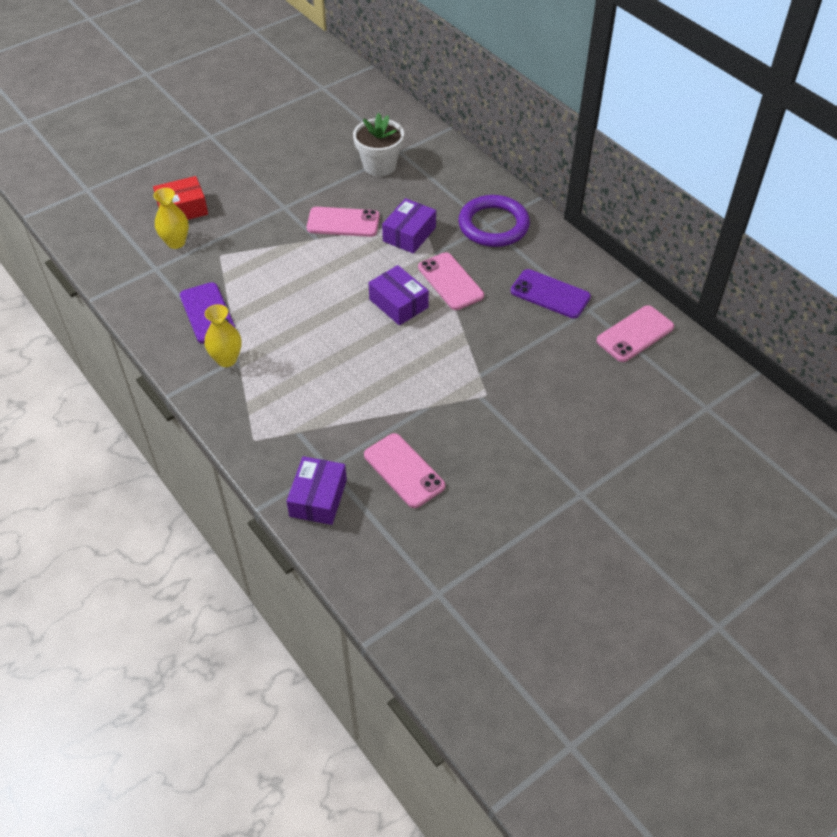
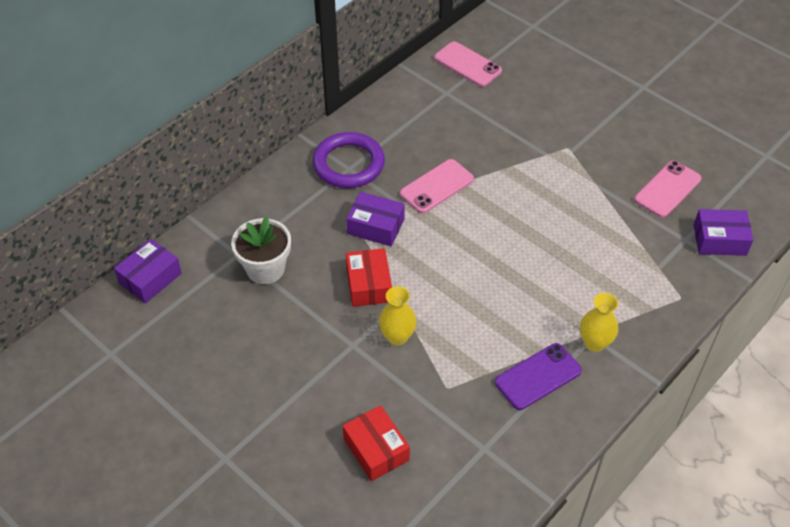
camera: 100 degrees left, 0 degrees up
(176, 242) = (436, 439): yellow vase -> yellow vase (397, 337)
(343, 222) = (369, 285): pink phone -> red box
(398, 303) = (477, 220): purple box -> purple box (150, 278)
(550, 294) = (435, 118): purple phone -> none

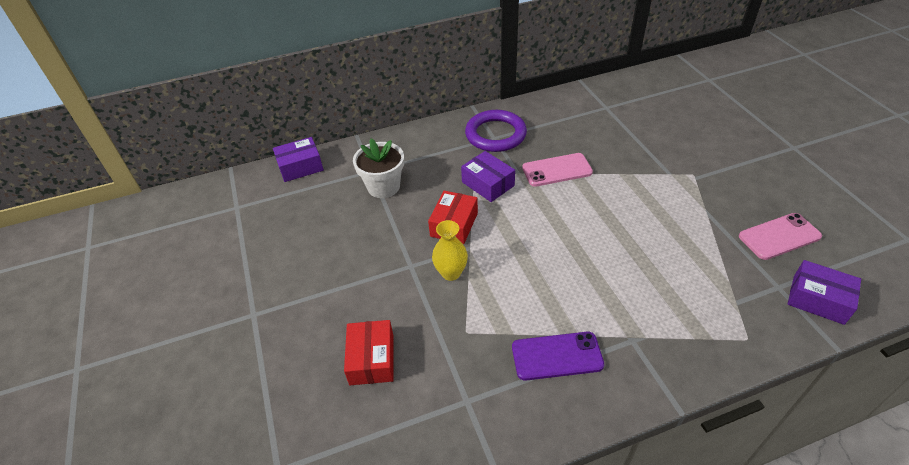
camera: 30 degrees right, 5 degrees down
(467, 64) = (635, 93): pink phone -> none
(594, 343) = (631, 347): yellow vase -> none

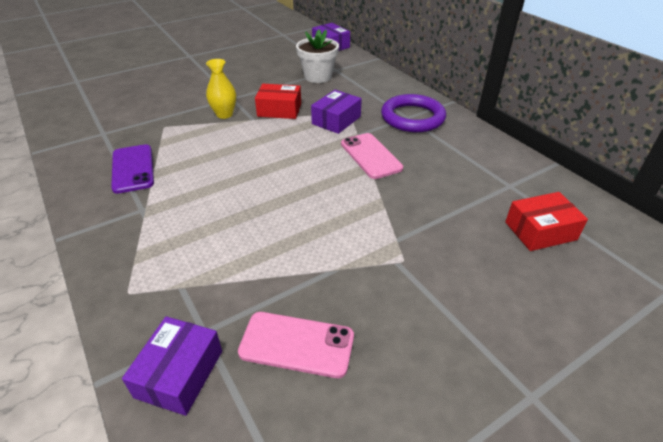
camera: 75 degrees right, 5 degrees down
(372, 359) = (146, 96): red box -> red box (540, 231)
(779, 236) = (297, 344): pink phone -> pink phone turned 45 degrees counterclockwise

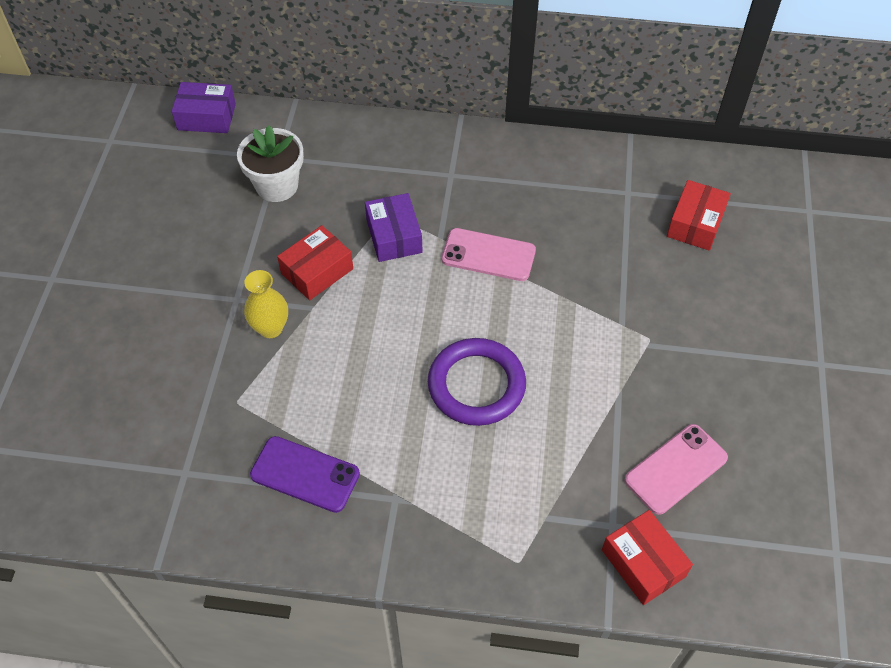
camera: 50 degrees left, 15 degrees up
(179, 373) = (643, 563): purple box -> red box
(412, 117) = (456, 171): purple ring -> purple ring (476, 385)

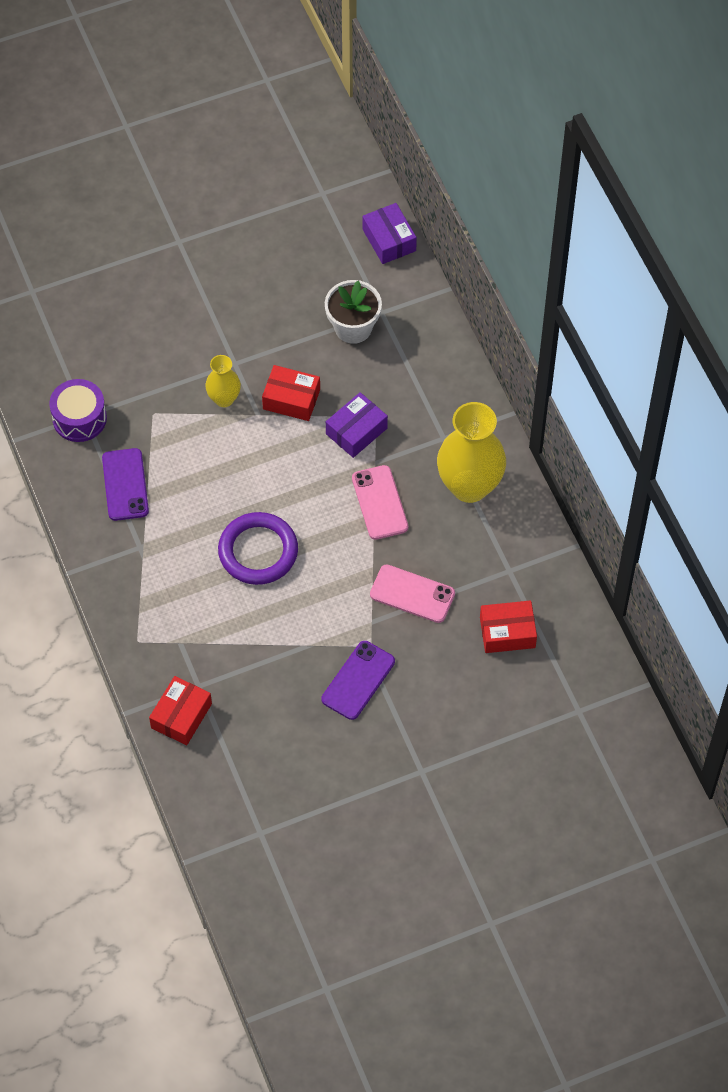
camera: 60 degrees right, 5 degrees up
(184, 479) = (79, 418): none -> purple drum
(517, 179) = (469, 486): none -> yellow vase
(676, 469) = (267, 707): pink phone -> pink phone (412, 594)
(686, 368) = (358, 680): none -> purple phone

